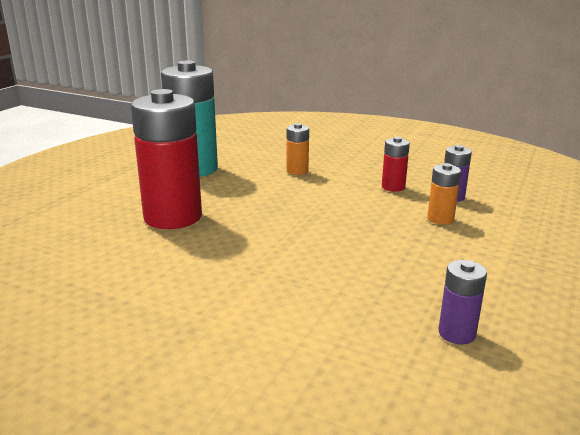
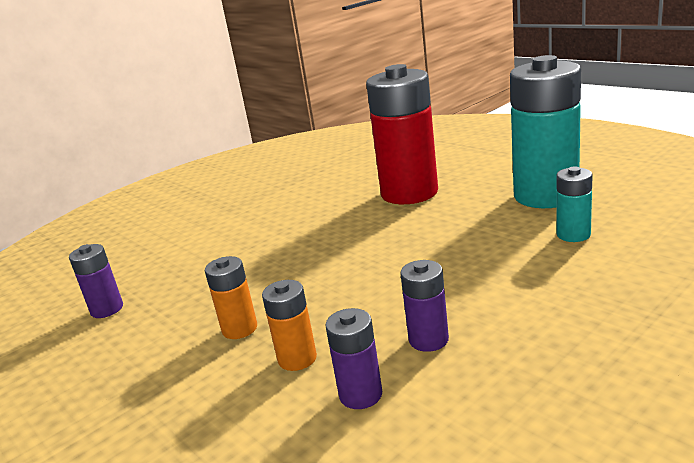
camera: 115 degrees right, 0 degrees up
(257, 161) = (573, 235): none -> turquoise battery
(297, 171) = (524, 263): orange battery -> orange battery (239, 329)
(393, 187) = (428, 340): red battery -> purple battery

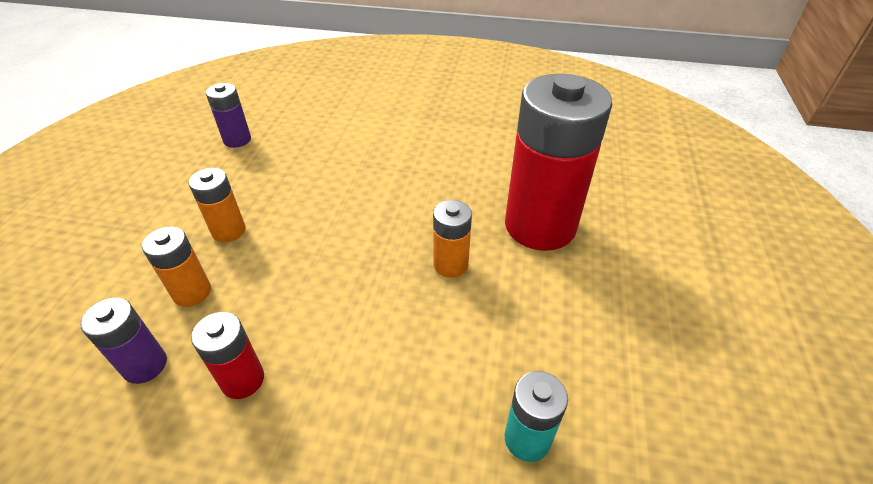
camera: 50 degrees right, 20 degrees up
(407, 231) = (450, 265): none -> orange battery
(428, 340) = (243, 380): purple battery -> red battery
(545, 196) = (620, 365): turquoise battery -> none

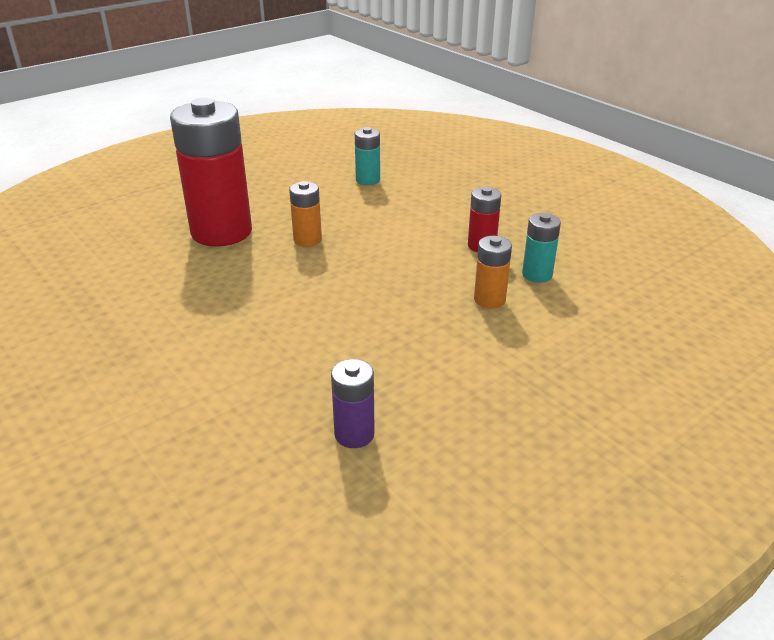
camera: 140 degrees left, 10 degrees down
(145, 365) = (537, 275): purple battery -> turquoise battery
(229, 231) = (436, 330): orange battery -> none

